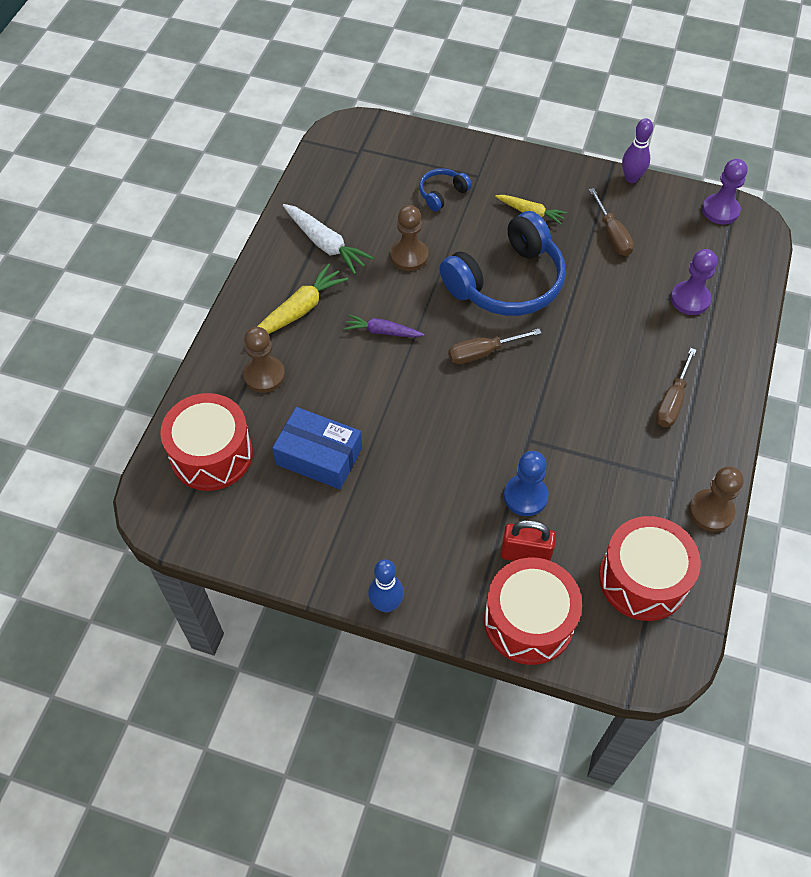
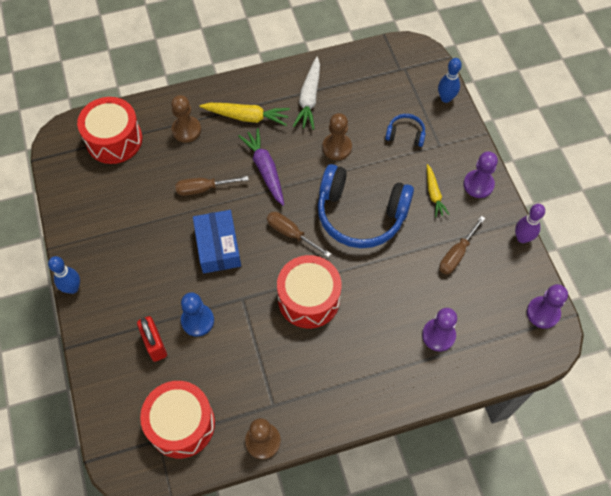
camera: 55 degrees right, 5 degrees up
(319, 456) = (149, 193): blue box -> blue box (218, 247)
(383, 332) = (265, 170): purple carrot -> purple carrot, size x1.55
(427, 140) = (445, 98): none -> blue bowling pin
(529, 621) = (109, 372): red drum -> red drum (309, 299)
(548, 174) = (478, 185): none -> purple pawn
(672, 402) = (337, 370): brown screwdriver -> brown screwdriver (203, 189)

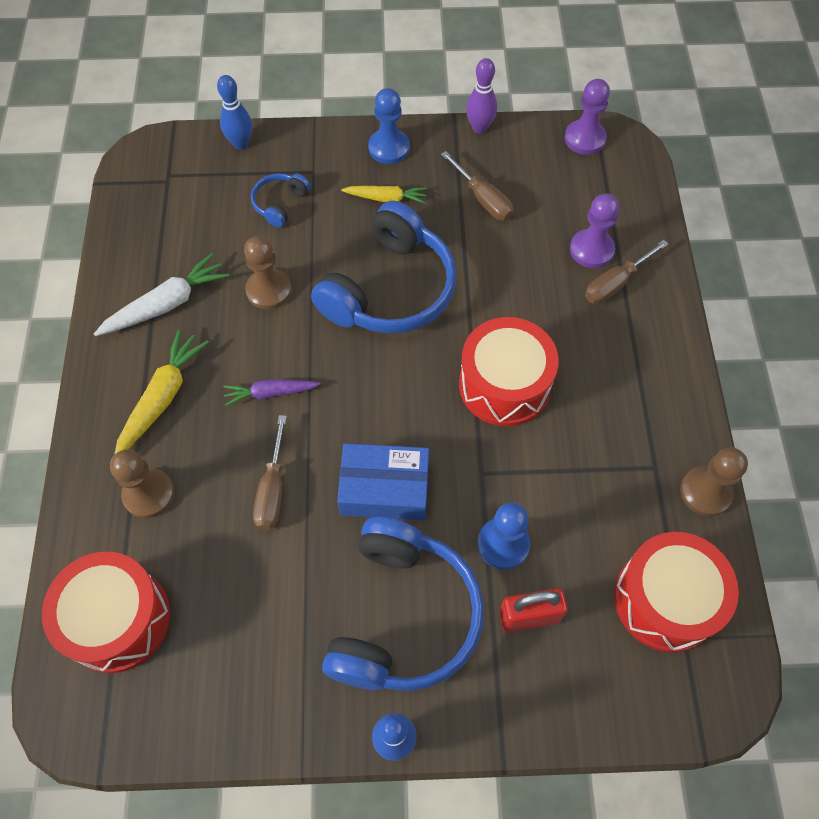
camera: 75 degrees left, 0 degrees up
(142, 275) = (403, 616): none -> blue headphones
(265, 170) = (271, 393): purple carrot -> purple carrot, size x0.64
(290, 233) = (392, 383): brown screwdriver -> brown screwdriver (615, 284)
(309, 98) = (166, 304): white carrot -> white carrot turned 60 degrees counterclockwise
(478, 185) = (389, 148): purple pawn -> blue pawn

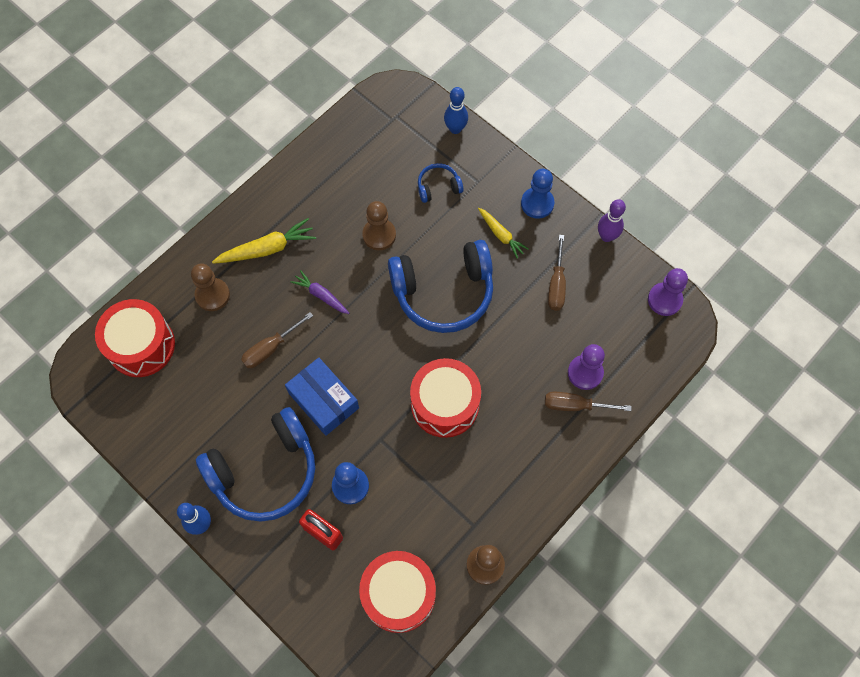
camera: 45 degrees right, 5 degrees up
(166, 304) = (319, 196): white carrot -> none

